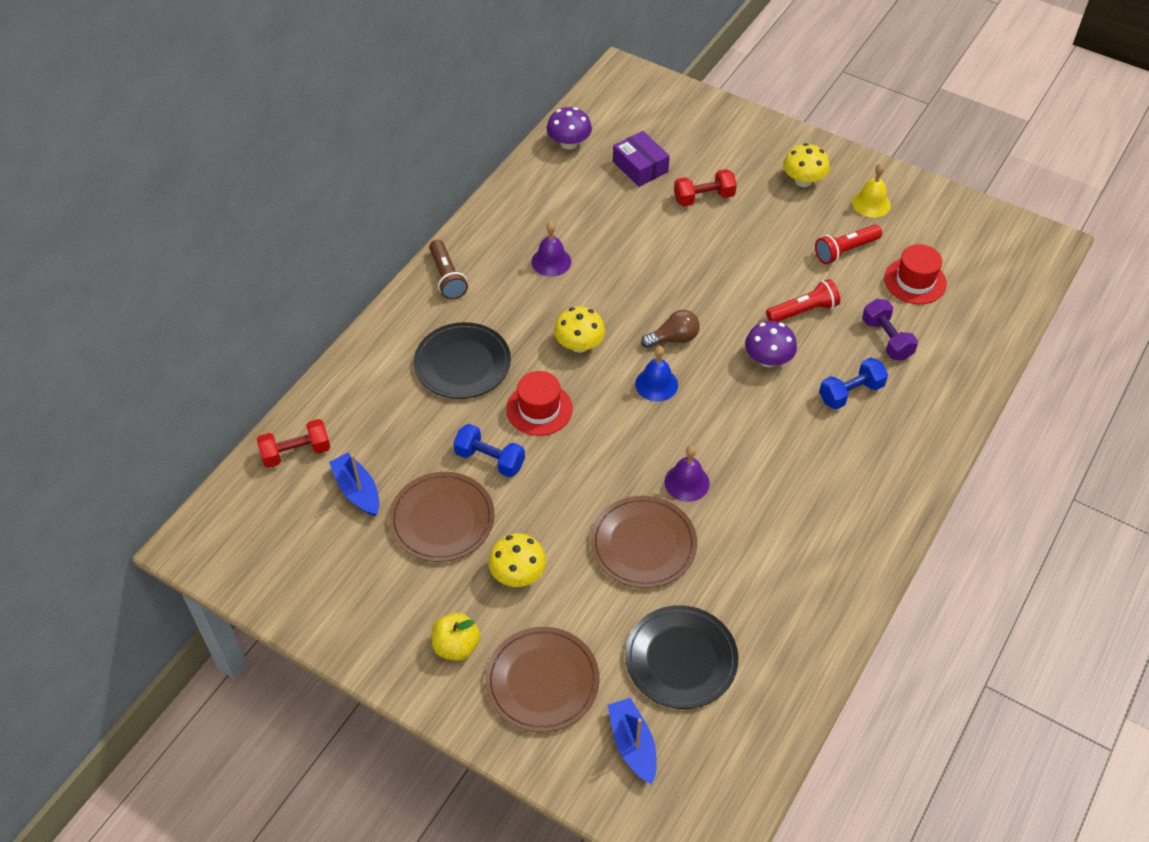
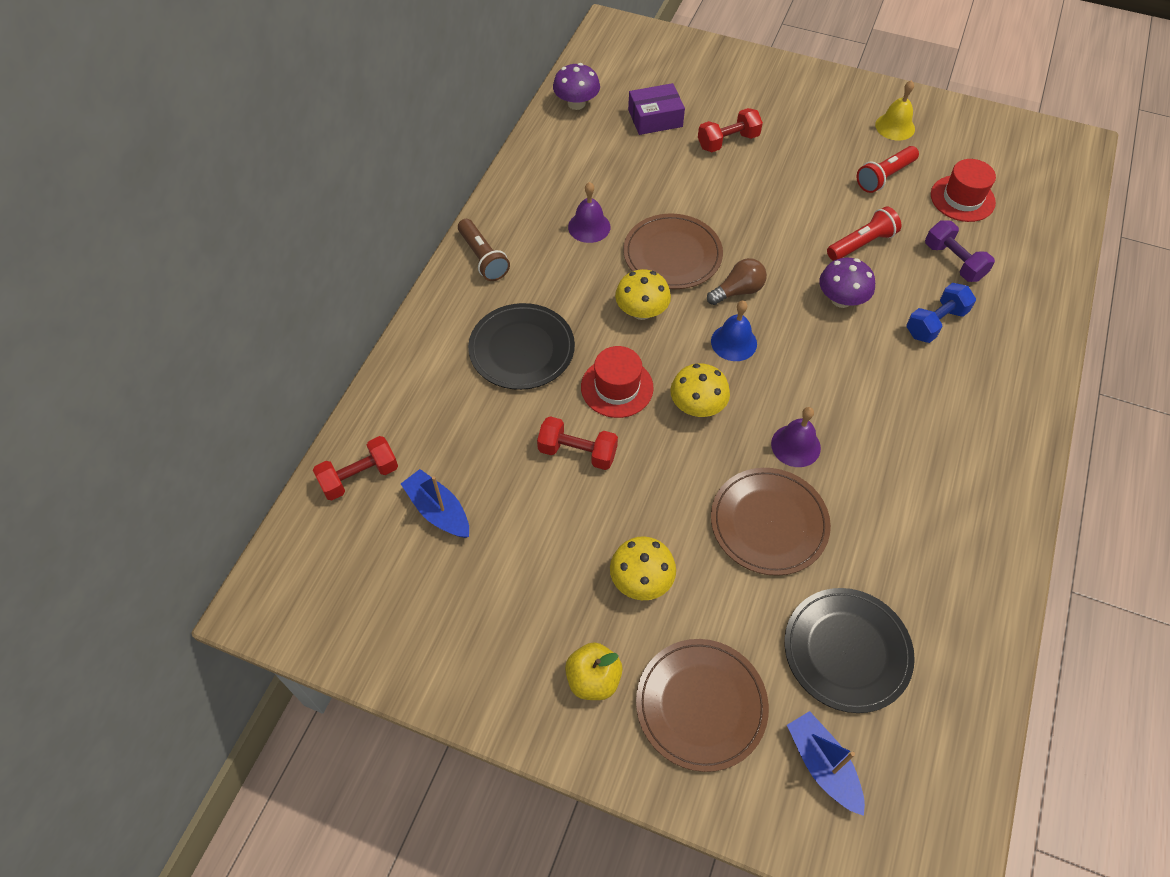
camera: 10 degrees left, 5 degrees up
(442, 519) = (541, 529): brown plate -> brown plate (672, 254)
(490, 459) = (577, 452): blue dumbbell -> red dumbbell
(640, 167) = (655, 118): purple box -> purple box turned 60 degrees counterclockwise
(803, 181) = (822, 112): yellow mushroom -> yellow mushroom (697, 406)

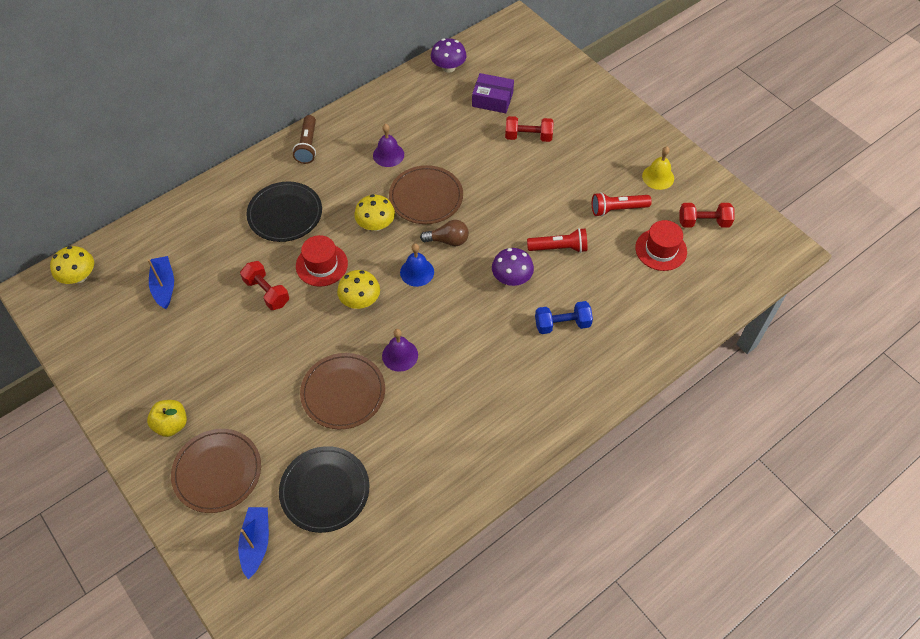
camera: 30 degrees right, 0 degrees up
(359, 477) = (138, 245): red dumbbell -> red dumbbell (703, 222)
(641, 580) = (242, 385): yellow mushroom -> yellow mushroom (79, 276)
(953, 262) = (613, 290): purple dumbbell -> none

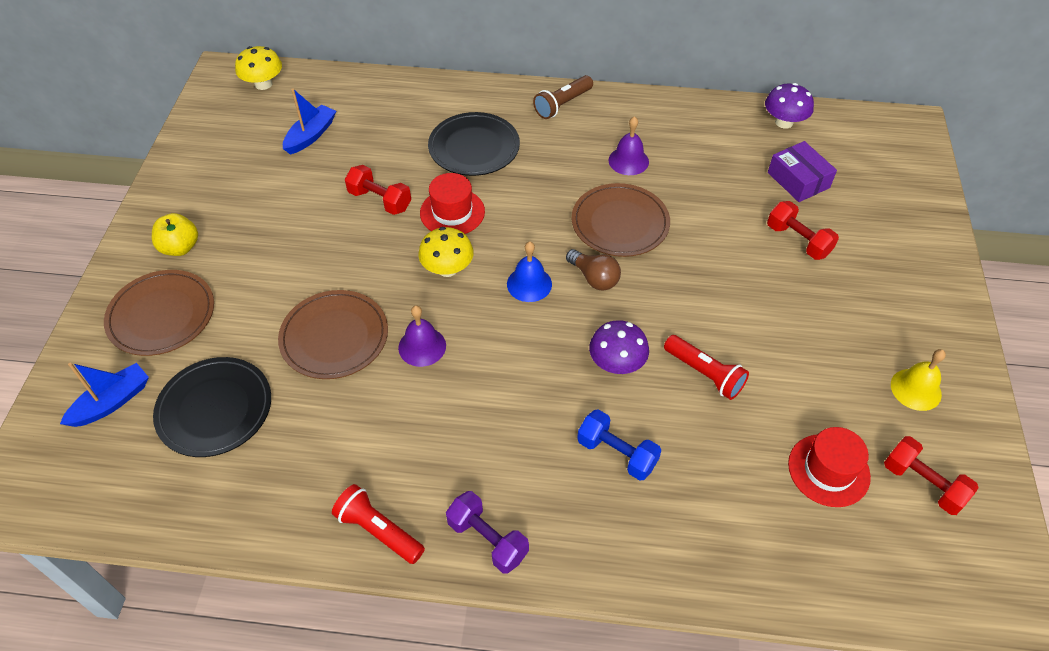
camera: 45 degrees right, 5 degrees down
(267, 292) = (380, 200): red dumbbell -> red dumbbell turned 60 degrees counterclockwise
(376, 224) = (542, 213): yellow mushroom -> none
(550, 420) = (487, 539): none -> purple dumbbell
(617, 209) = (822, 386): red flashlight -> red flashlight (378, 531)

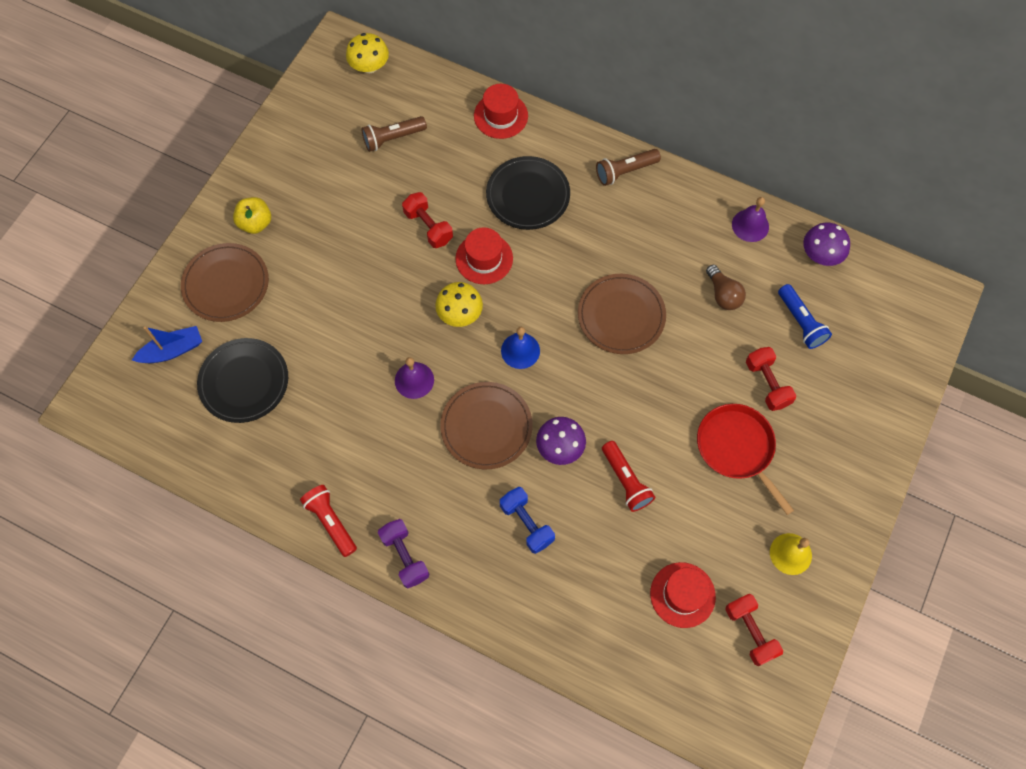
camera: 20 degrees right, 15 degrees up
(311, 135) = (393, 138): blue boat -> brown flashlight
(334, 337) = (350, 348): brown plate -> brown plate (486, 426)
(417, 91) = (501, 116): none -> red hat
(594, 278) = (576, 363): brown light bulb -> brown light bulb (723, 294)
(628, 161) = (657, 253): purple bell -> purple bell (750, 225)
(798, 180) = (800, 322): purple box -> blue flashlight
(802, 307) = (737, 448): none -> red pan

